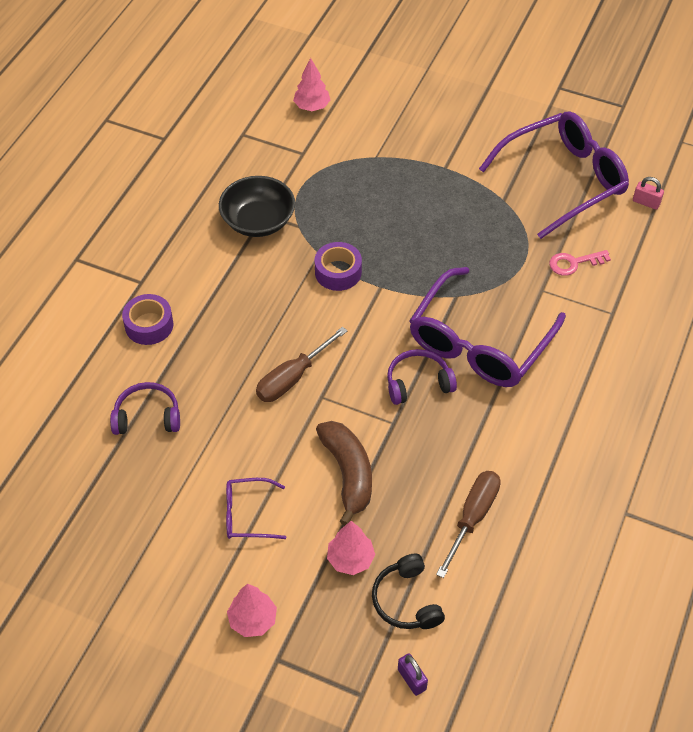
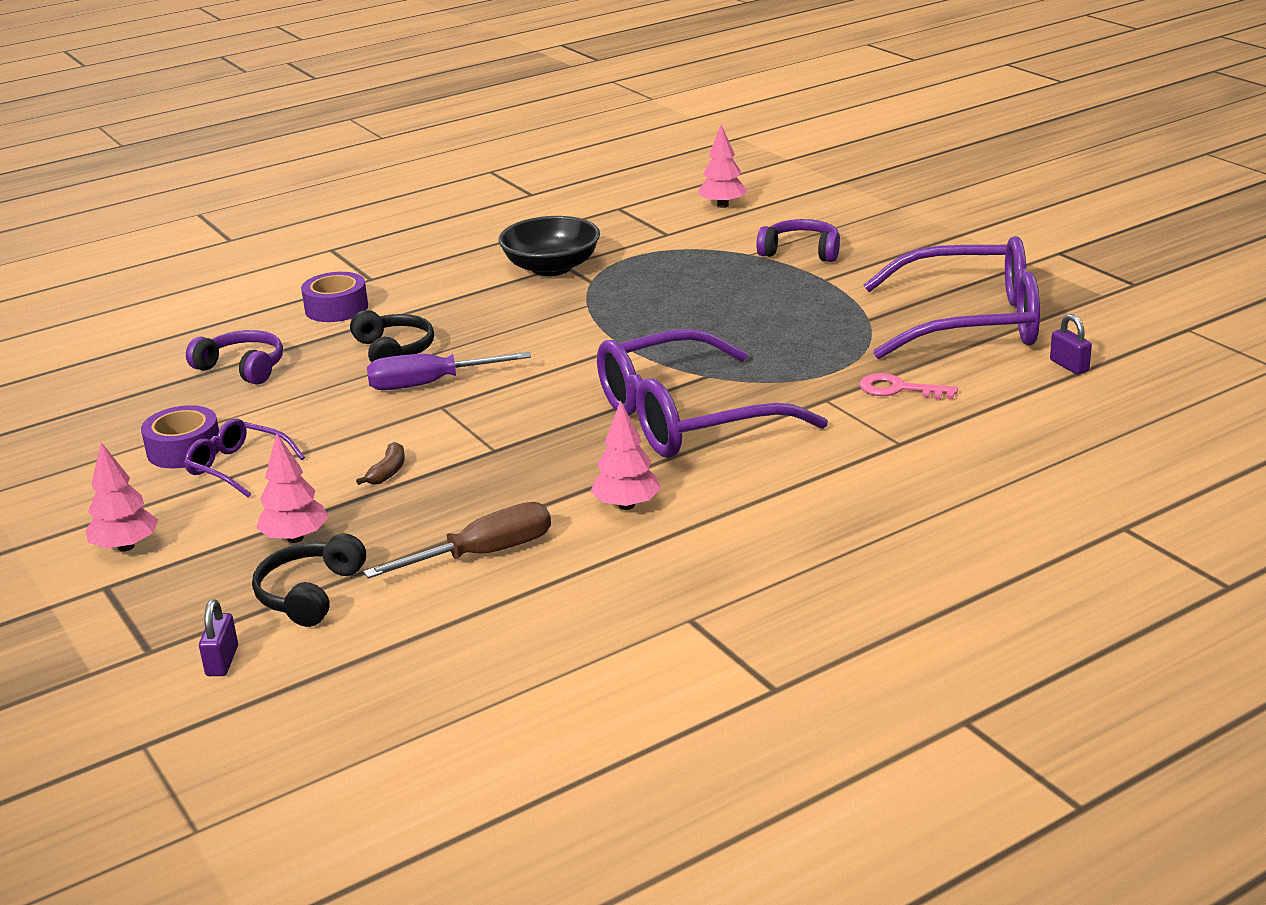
camera: 35 degrees right, 25 degrees down
(236, 355) = (394, 351): none -> black headphones
(292, 378) = (429, 384): brown screwdriver -> purple screwdriver
(338, 272) = (589, 323): purple tape -> purple tape (184, 449)
(348, 474) = (388, 472): brown banana -> brown banana, size x0.45
(418, 383) = (567, 428): purple headphones -> purple headphones (801, 252)
(513, 437) = (626, 505): none -> pink tree
(646, 202) = (1069, 366): pink padlock -> purple padlock

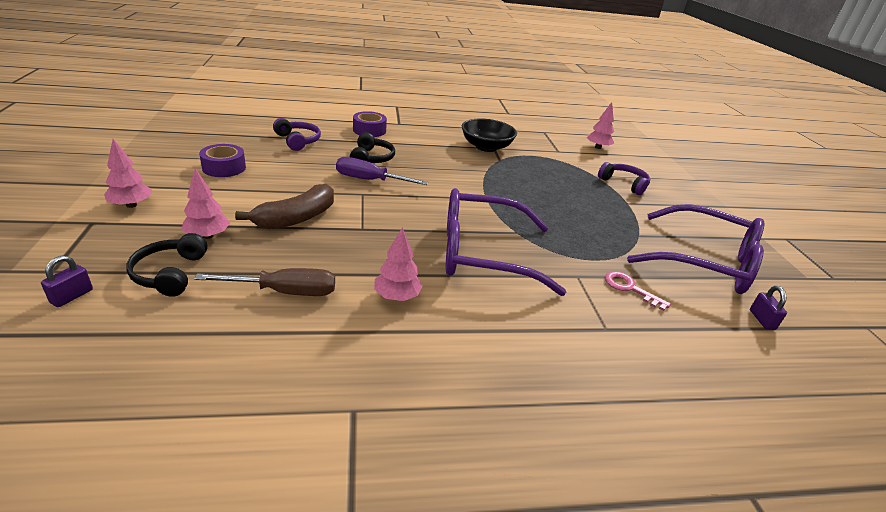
camera: 20 degrees right, 5 degrees up
(236, 467) = (233, 185): purple glasses -> none
(309, 594) = (170, 273): black headphones -> black headphones turned 45 degrees counterclockwise
(388, 472) = (296, 218): brown banana -> brown banana, size x2.23

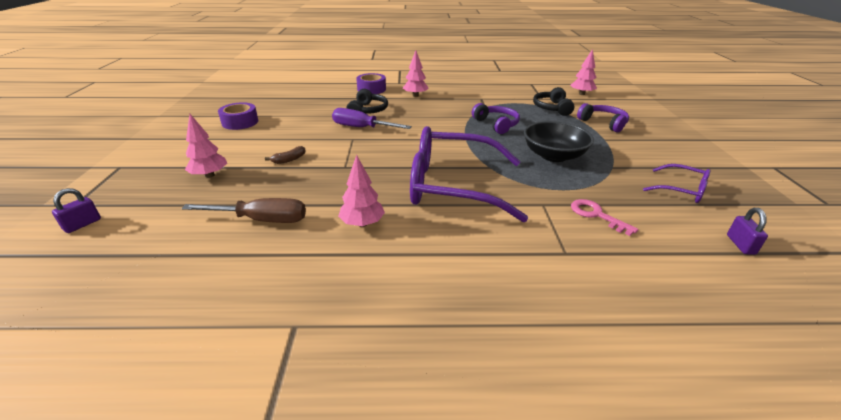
camera: 10 degrees right, 0 degrees up
(131, 205) = (155, 153): pink tree -> pink tree (415, 95)
(170, 273) = (168, 205): black headphones -> black headphones (552, 108)
(296, 218) = (289, 159): brown banana -> brown banana, size x0.45
(298, 141) = (308, 100): purple headphones -> purple headphones (496, 124)
(486, 147) = (474, 98): black bowl -> black bowl (553, 155)
(706, 262) = (682, 190): purple glasses -> purple glasses, size x0.46

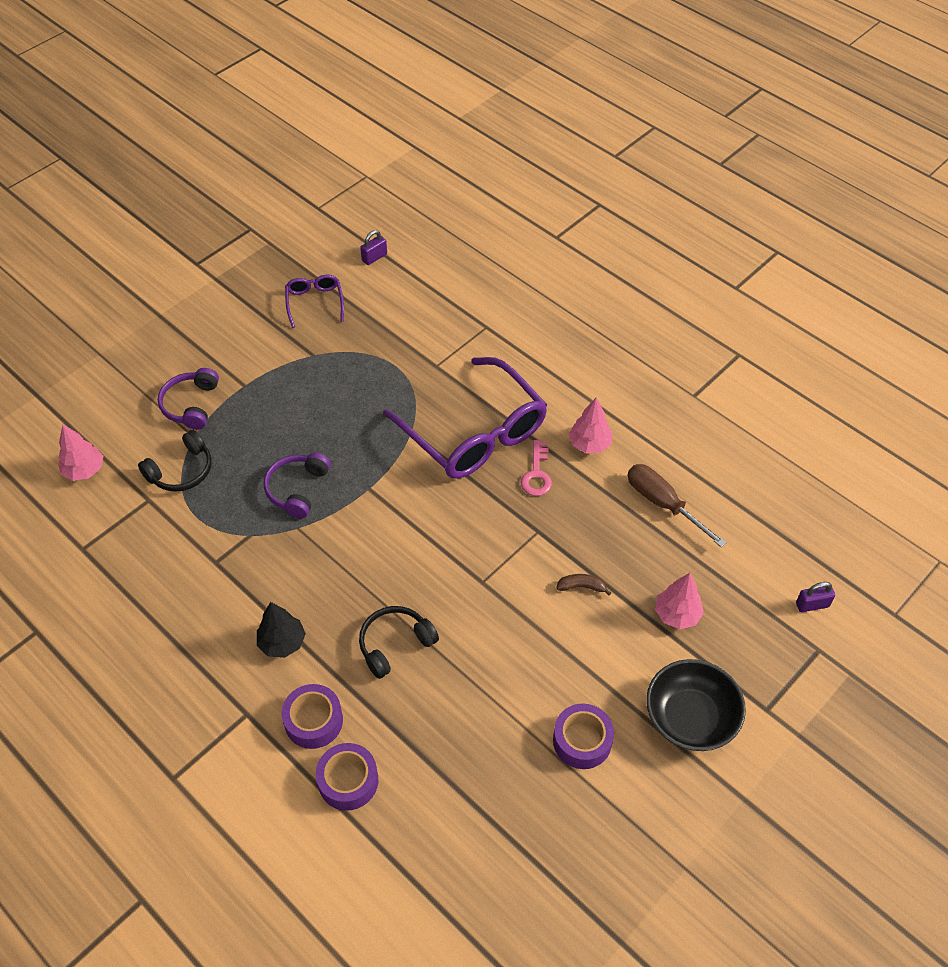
camera: 135 degrees left, 20 degrees up
(338, 86) = (348, 781): none -> purple tape
(362, 128) = (448, 600): purple screwdriver -> none
(415, 95) = (282, 642): pink tree -> black tree
(553, 155) = (333, 402): black bowl -> black bowl (690, 717)
(596, 215) = (417, 332): pink key -> pink key (537, 474)

